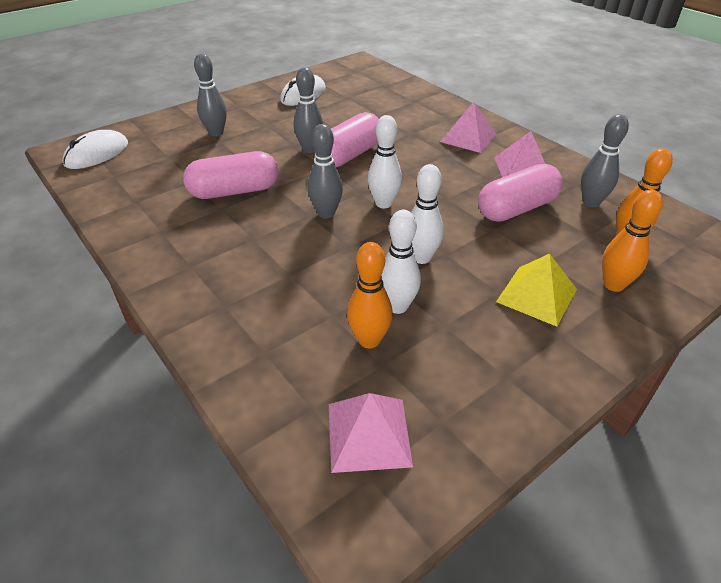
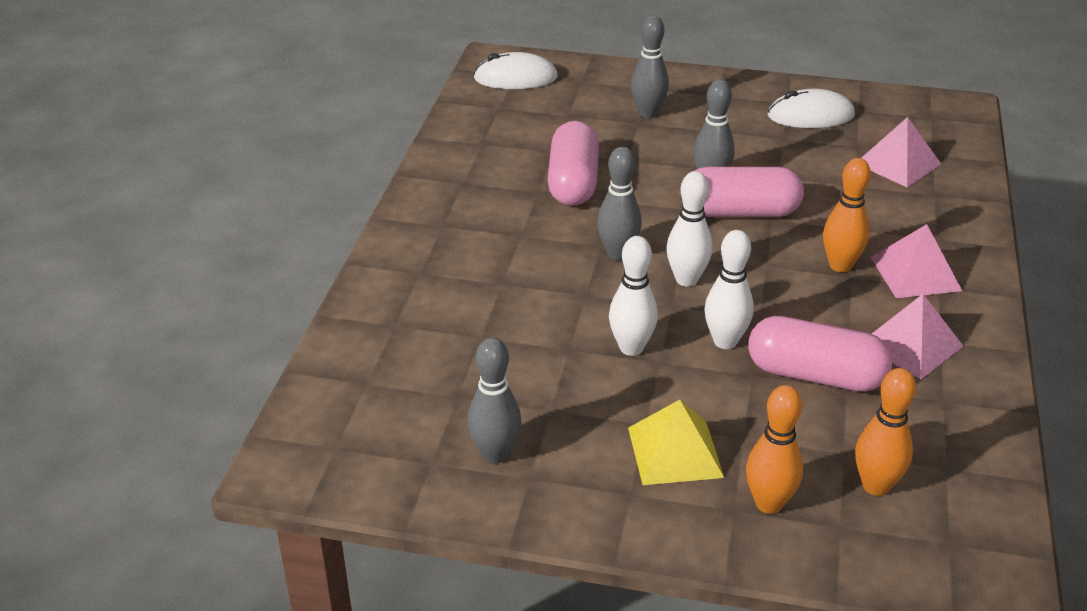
camera: 50 degrees right, 5 degrees down
(234, 191) = (573, 183): pink capsule -> pink capsule turned 60 degrees clockwise
(368, 434) = (375, 426): pink pyramid -> pink pyramid (898, 163)
(369, 340) = (477, 373): orange bowling pin -> orange bowling pin (840, 265)
(397, 306) = (541, 368): white bowling pin -> white bowling pin (725, 341)
(591, 202) = (918, 429): grey bowling pin -> grey bowling pin (495, 454)

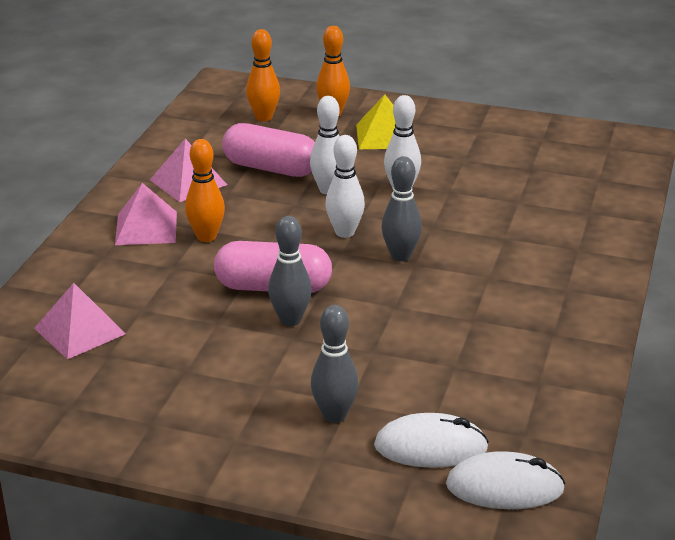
camera: 175 degrees left, 5 degrees down
(495, 454) = (501, 140): grey bowling pin -> none
(573, 183) = (436, 326): pink capsule -> none
(810, 116) = (135, 399): white mouse -> white mouse (430, 447)

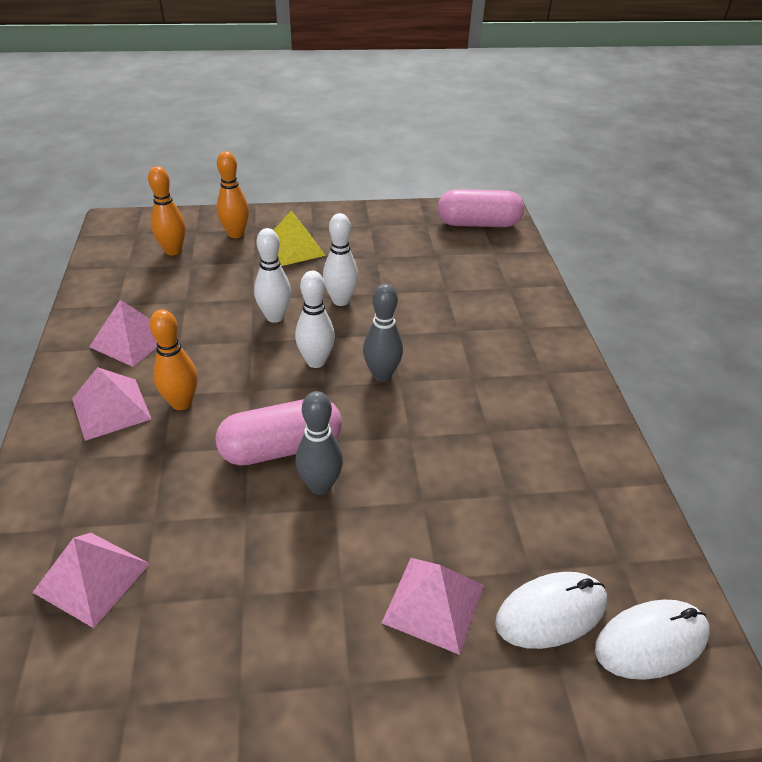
camera: 25 degrees left, 10 degrees up
(271, 168) = (207, 305): pink capsule -> pink capsule (478, 224)
(334, 415) = (433, 603): grey bowling pin -> pink pyramid

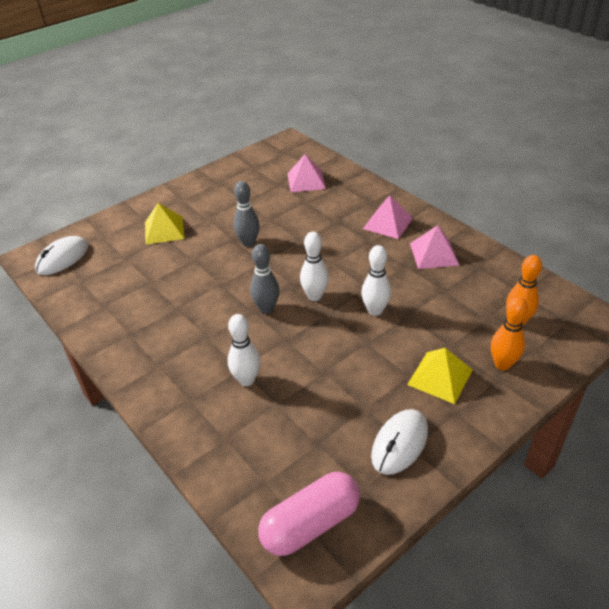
camera: 150 degrees right, 0 degrees up
(181, 403) = (358, 241): orange bowling pin -> none
(281, 448) = (283, 247): pink capsule -> none
(341, 300) = (347, 347): white bowling pin -> white bowling pin (246, 380)
(433, 603) = (164, 230): pink pyramid -> yellow pyramid
(551, 612) = (111, 248): white mouse -> white mouse (399, 443)

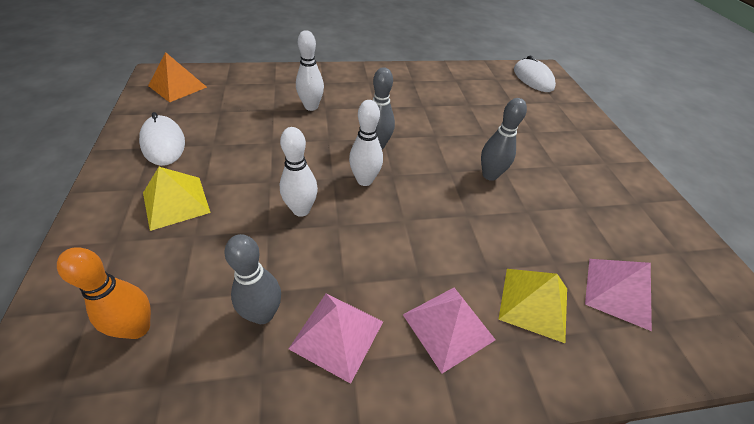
camera: 115 degrees right, 5 degrees up
(164, 230) = (548, 134): yellow pyramid -> yellow pyramid (534, 303)
(310, 524) = (178, 86): pink capsule -> orange pyramid
(455, 283) = (263, 314): none -> grey bowling pin
(502, 364) = (120, 259): orange bowling pin -> none

